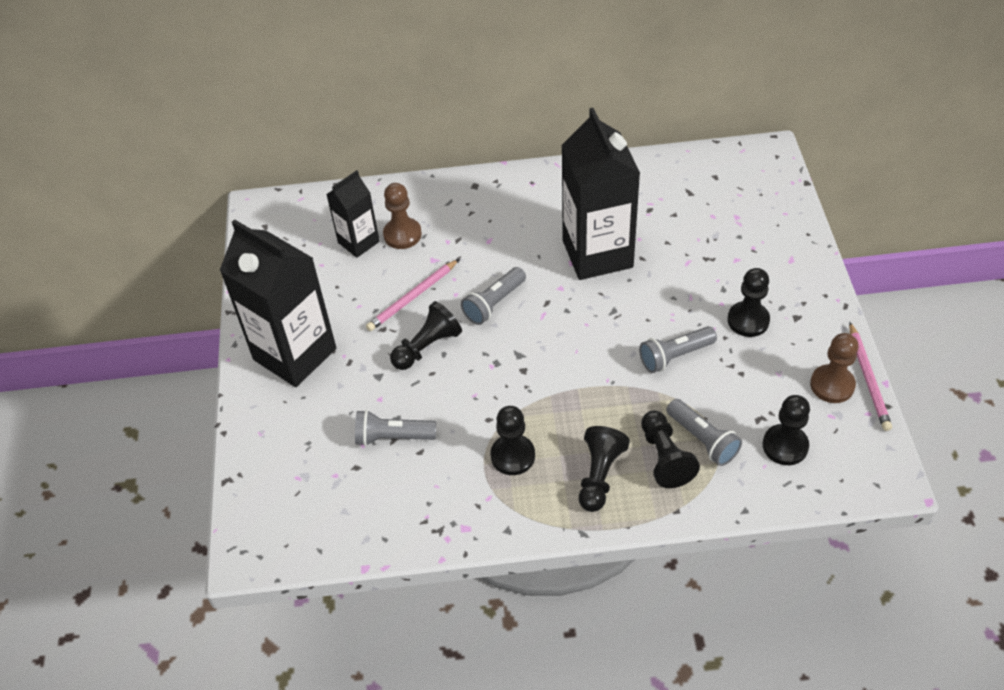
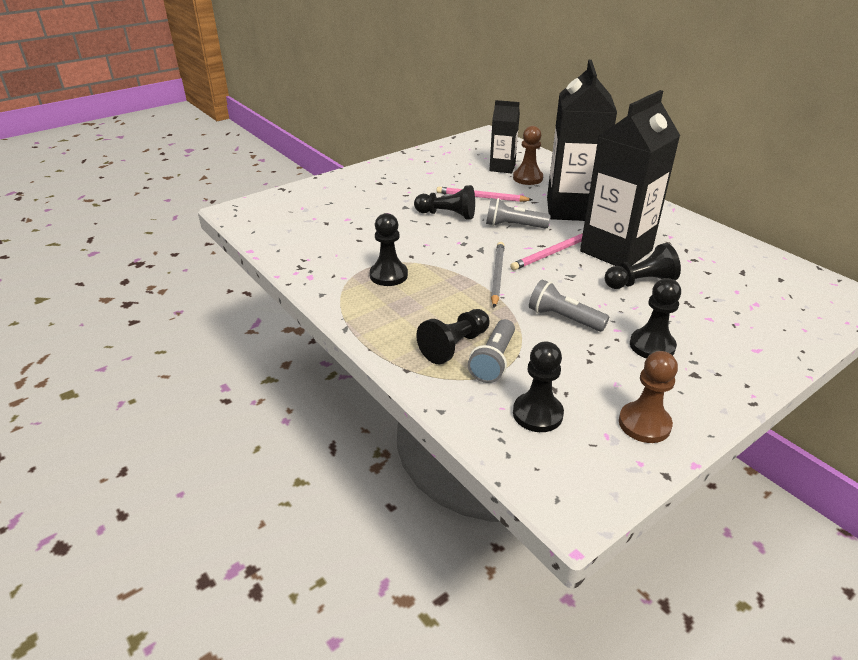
camera: 55 degrees right, 15 degrees down
(295, 354) = (393, 177): black carton -> black carton (571, 209)
(392, 437) = (361, 227): grey flashlight -> none
(575, 367) = (497, 275): none -> grey pencil
(599, 475) = (406, 319): black pawn -> black pawn (640, 282)
(868, 378) = (684, 449): pink pencil -> pink pencil (551, 253)

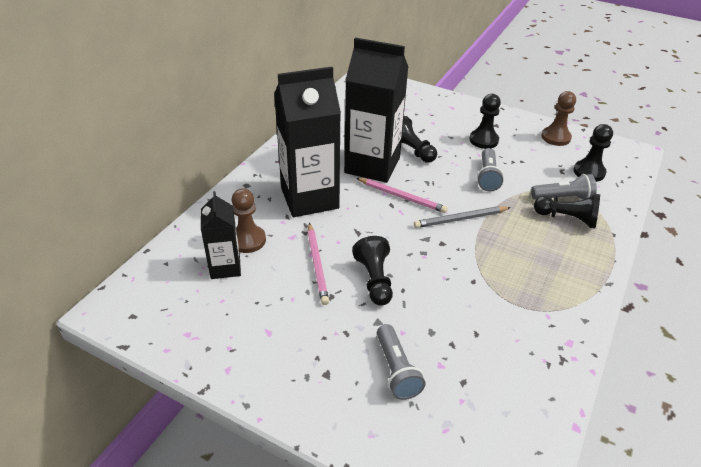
camera: 115 degrees left, 5 degrees up
(388, 275) = (517, 285): black pawn -> none
(513, 226) = (367, 228): grey flashlight -> grey flashlight (396, 370)

